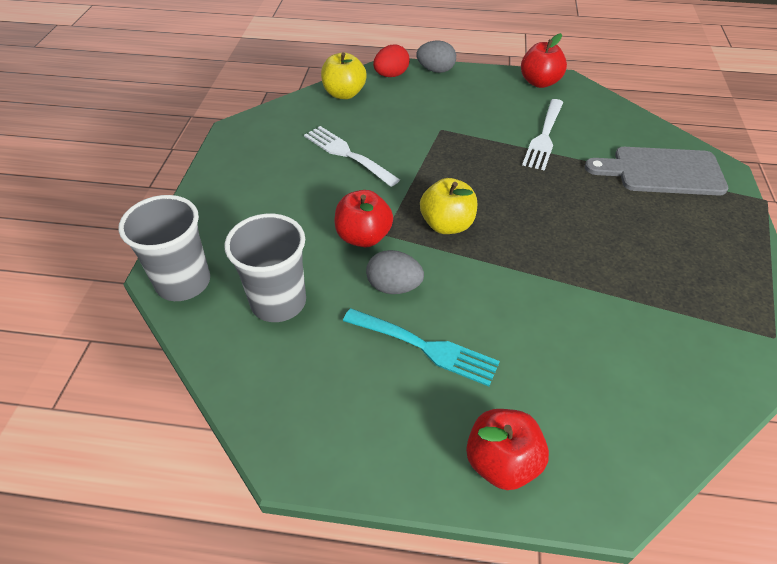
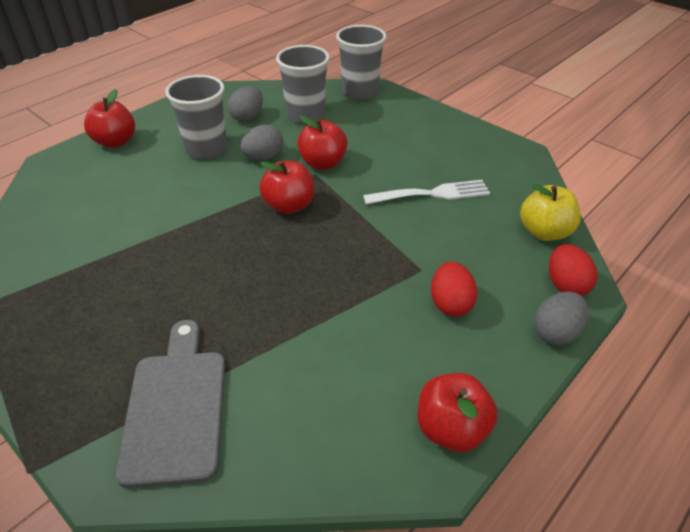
camera: 125 degrees right, 5 degrees down
(326, 356) = (247, 117): none -> grey egg
(425, 347) = (206, 149): turquoise fork -> grey cup
(447, 225) = (289, 206): yellow apple -> red apple
(457, 108) = (450, 304): none -> red egg
(544, 137) = (333, 344): white fork -> none
(662, 171) = (176, 407): grey cutting board -> grey cutting board turned 45 degrees counterclockwise

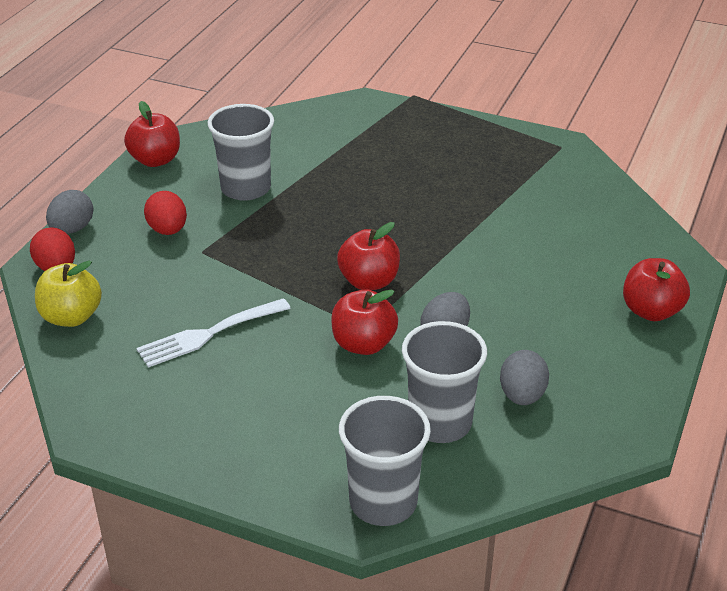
camera: 160 degrees right, 5 degrees down
(176, 407) = (351, 132): grey cutting board -> none
(206, 149) = (527, 328): grey cup -> grey cup (246, 188)

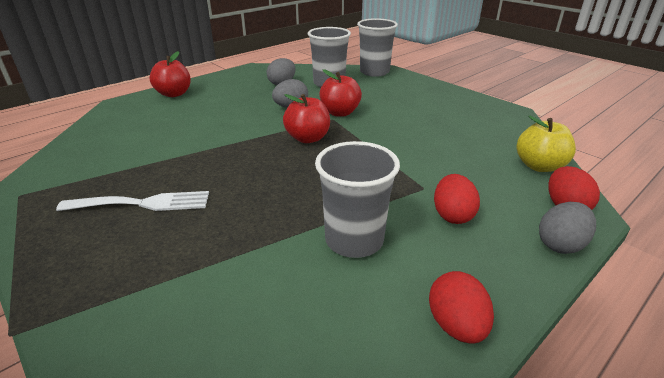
camera: 155 degrees left, 5 degrees down
(155, 160) = (456, 325): red apple -> red egg
(208, 334) = (434, 135): white fork -> white fork (143, 203)

